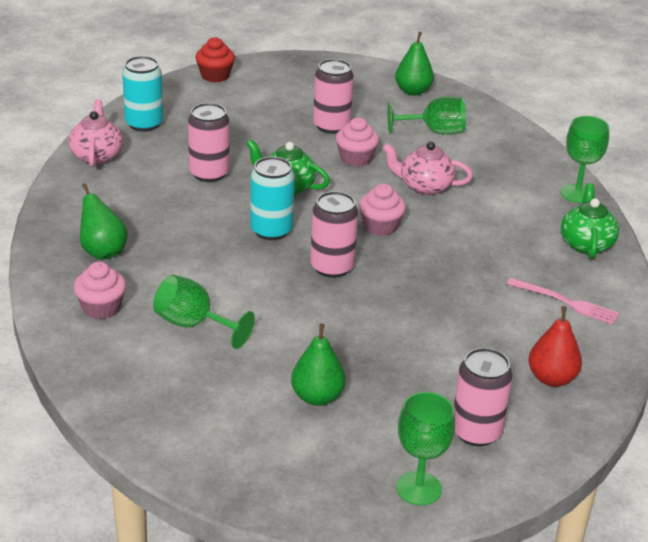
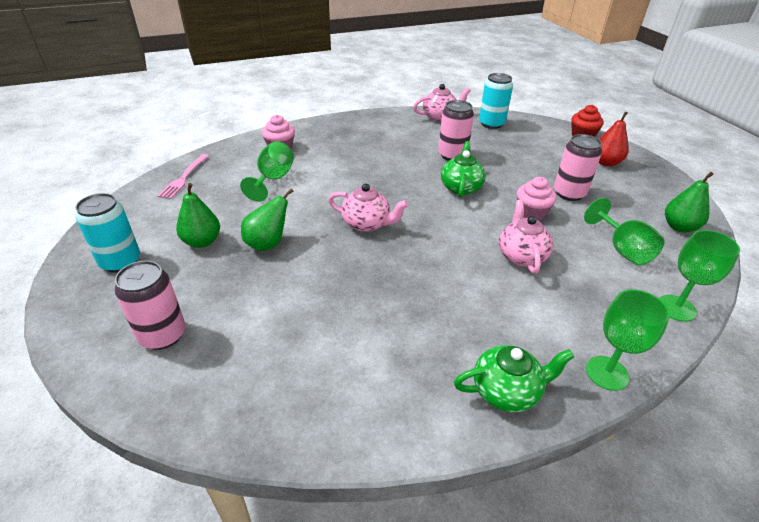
camera: 75 degrees right, 5 degrees up
(103, 252) = (337, 137): green pear -> green pear (268, 244)
(271, 230) = (399, 190): turquoise can -> turquoise can (120, 262)
(332, 267) = (367, 224): pink can -> pink teapot
(380, 226) = (439, 239): pink cupcake -> none
(418, 488) = (92, 309): green goblet -> green goblet (676, 308)
(551, 378) = (248, 382): red pear -> red pear (606, 162)
(566, 302) = (383, 382): pink fork -> pink fork (184, 178)

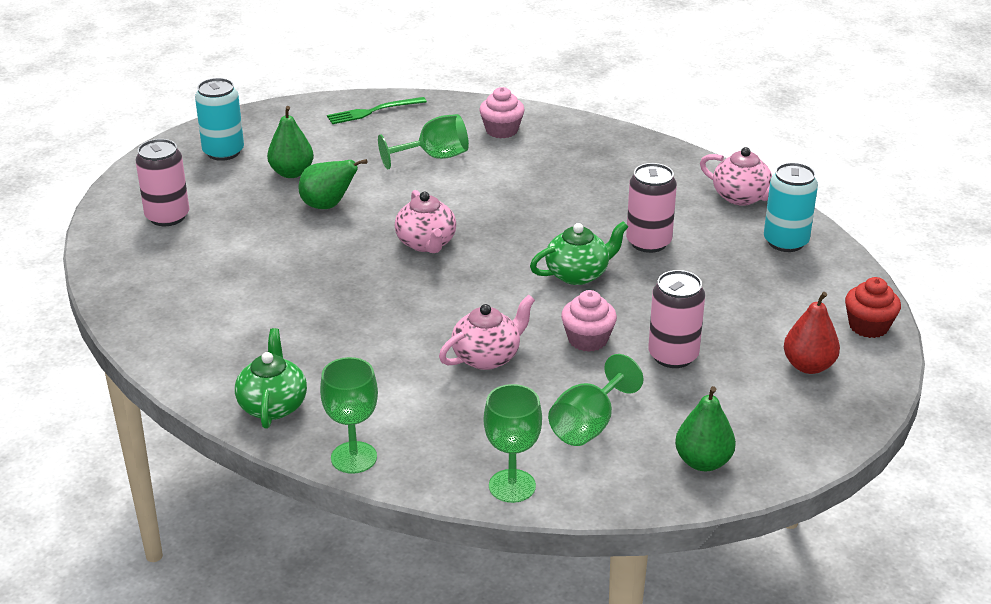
camera: 55 degrees right, 5 degrees down
(184, 178) = (373, 111): pink fork -> green fork
(506, 391) = (273, 405): green teapot -> green teapot turned 135 degrees counterclockwise

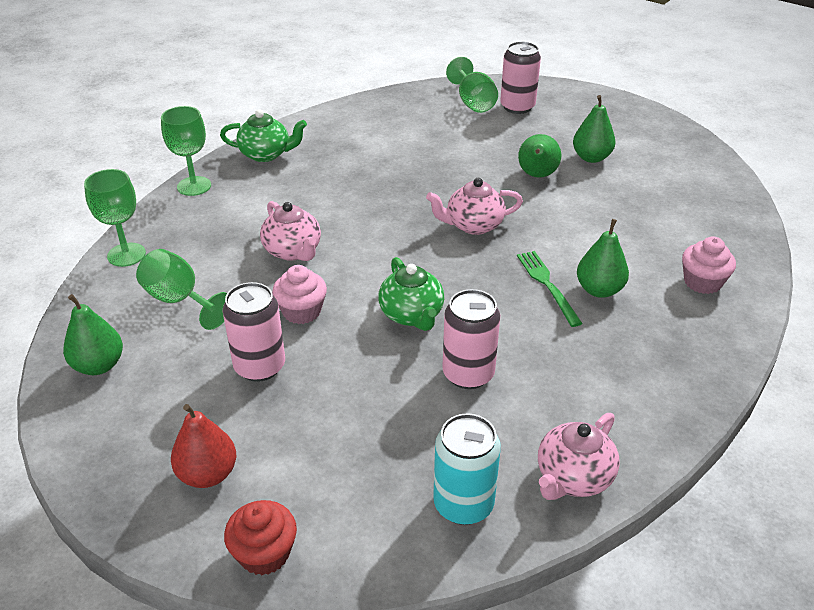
camera: 95 degrees right, 5 degrees up
(223, 152) = (622, 126): turquoise can -> none
(373, 111) = (720, 200): green fork -> green fork (547, 285)
(434, 157) = (633, 234): green goblet -> green goblet (473, 102)
(521, 178) = (599, 290): none -> green pear

